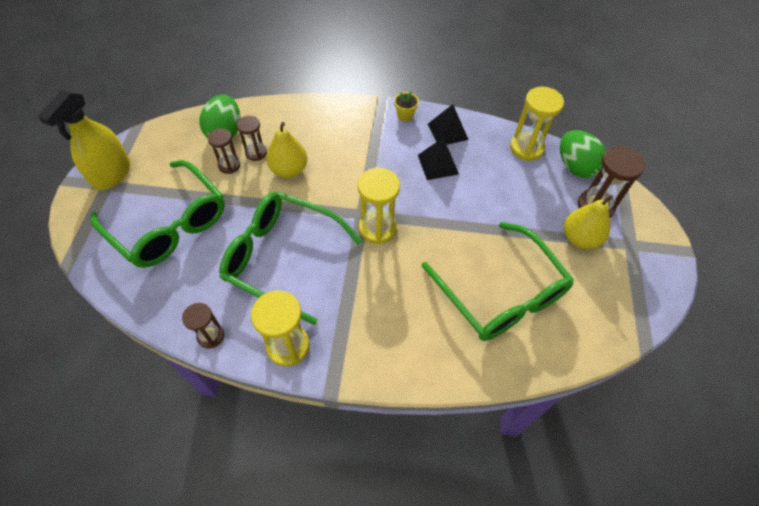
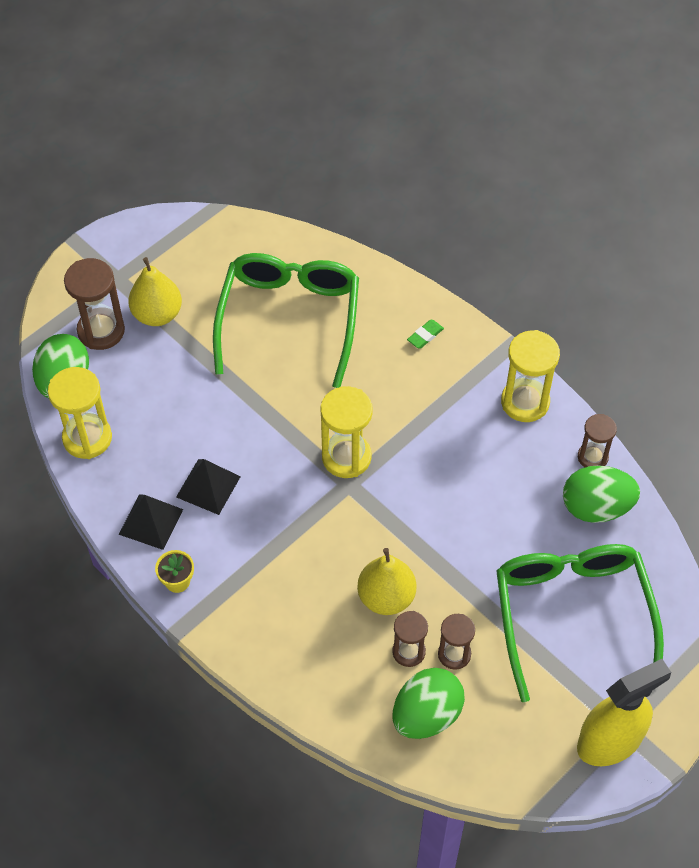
camera: 140 degrees left, 0 degrees up
(188, 300) = (596, 507): none -> green egg
(283, 258) = (471, 489): green glasses -> none
(400, 349) = (425, 336): none -> green eraser

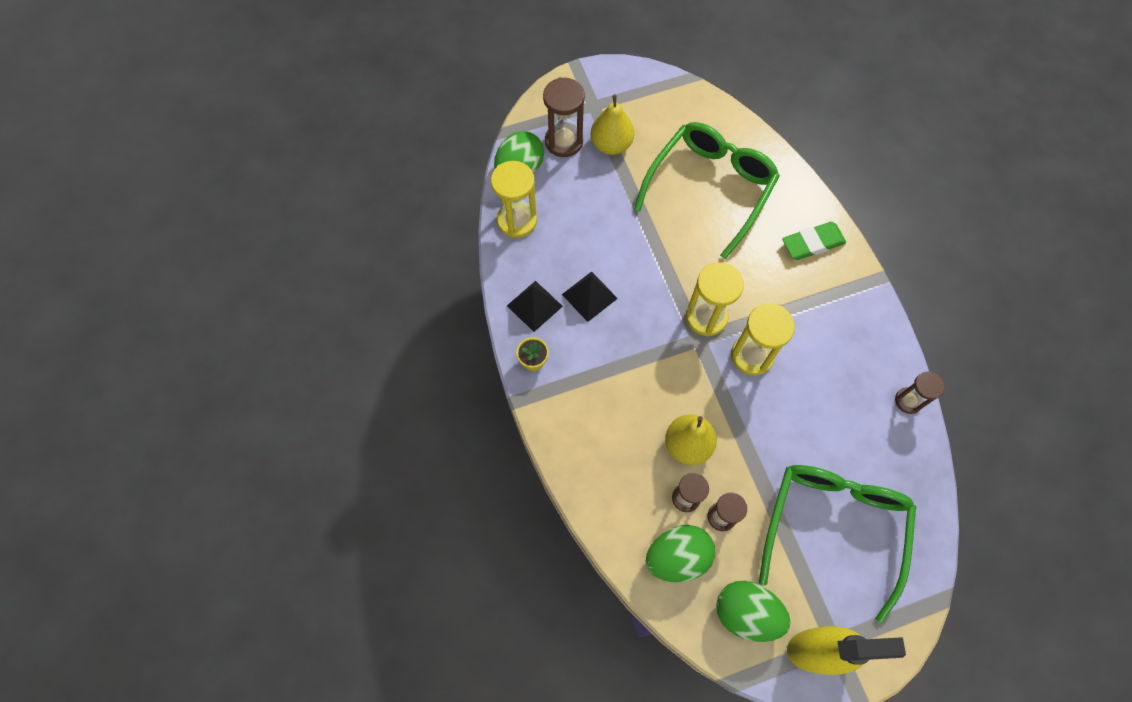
camera: 25 degrees right, 10 degrees up
(425, 336) = (812, 243): green eraser -> green eraser, size x1.88
(525, 402) = (871, 331): yellow hourglass -> yellow hourglass (752, 356)
(596, 507) = (893, 445): green egg -> green egg (746, 613)

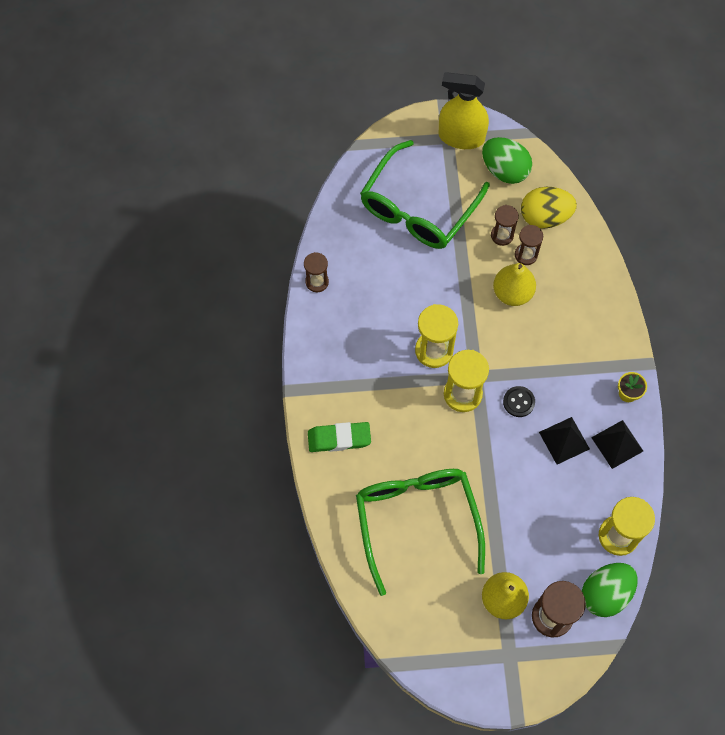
camera: 165 degrees left, 0 degrees up
(646, 323) = (518, 402): none -> black button
(677, 557) = (545, 217): green egg -> yellow egg
(709, 188) = (417, 521): green glasses -> green glasses turned 120 degrees clockwise

